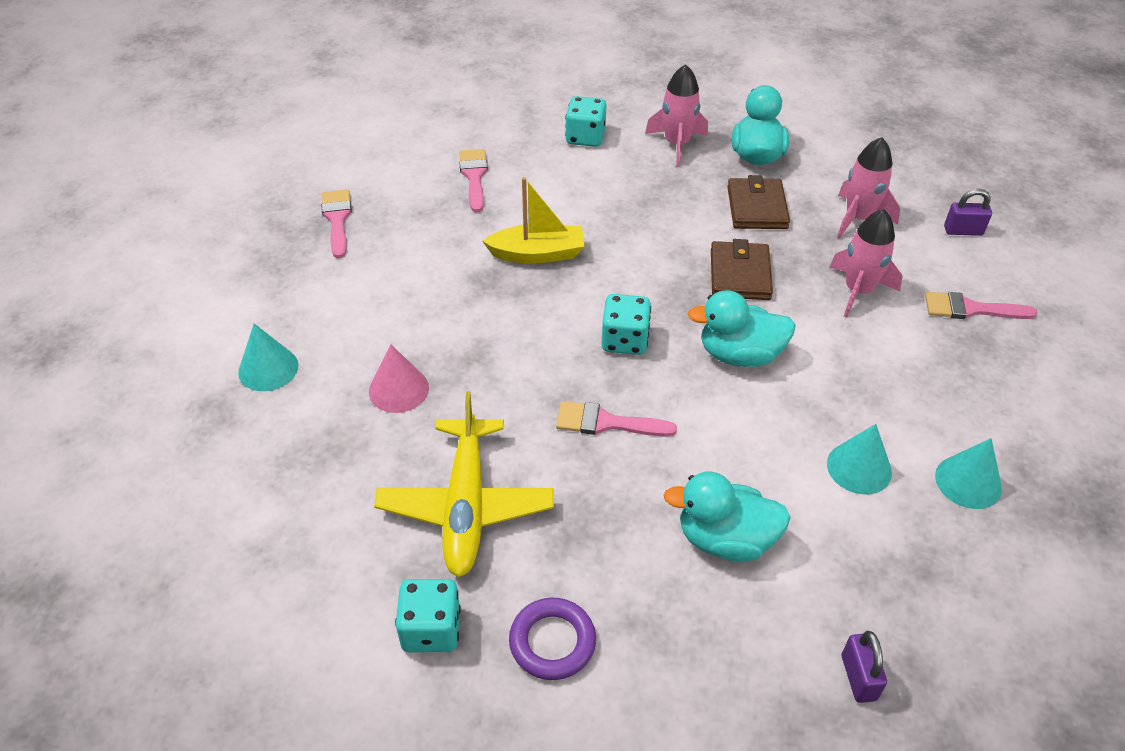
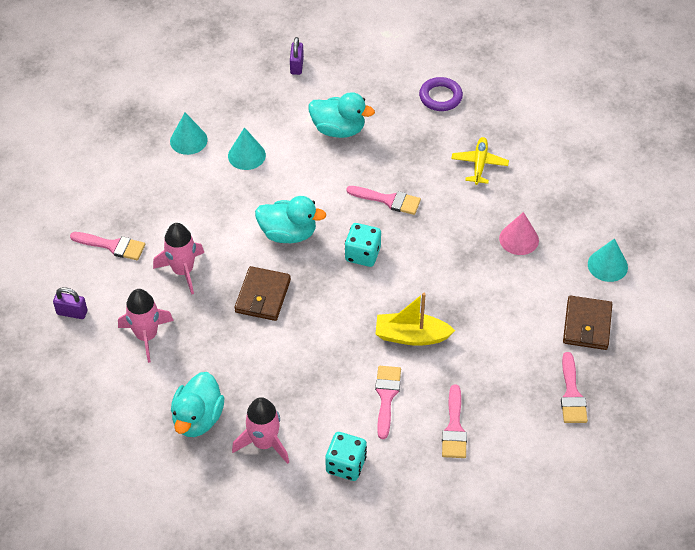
camera: 170 degrees left, 5 degrees up
(431, 629) = (501, 109): turquoise dice -> none
(466, 505) = (479, 164): yellow plane -> yellow plane, size x0.56
(555, 194) = (386, 396): none -> pink brush
(757, 208) = (223, 358): brown wallet -> brown wallet (587, 325)

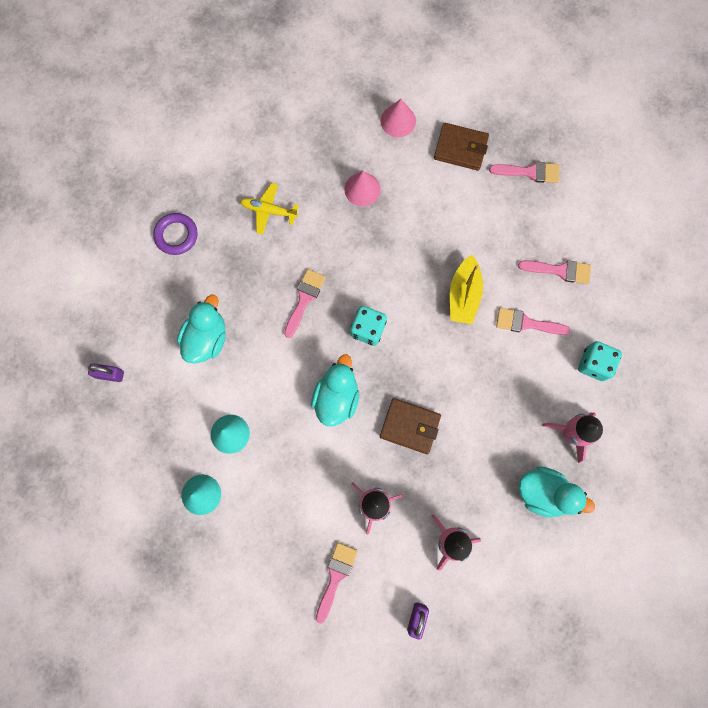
camera: 85 degrees left, 25 degrees up
(607, 265) = (398, 121): turquoise cone -> pink cone

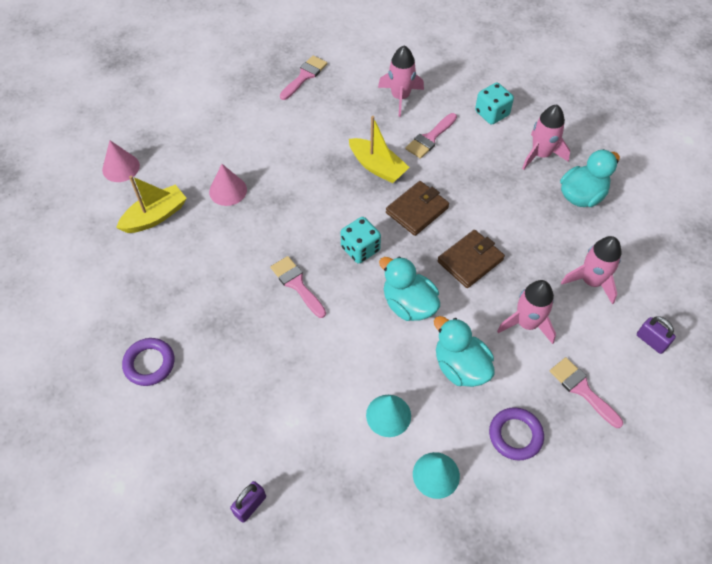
camera: 60 degrees left, 20 degrees down
(206, 338) = (276, 388): turquoise duck -> turquoise duck (460, 367)
(265, 540) = (515, 435): none -> purple ring
(269, 211) = (189, 271): yellow plane -> none
(303, 151) = (155, 216): none -> yellow boat
(398, 121) = (188, 136): pink cone -> pink cone (121, 167)
(460, 148) = (248, 108): brown wallet -> brown wallet (417, 210)
(560, 270) = (400, 97): pink brush -> pink rocket

